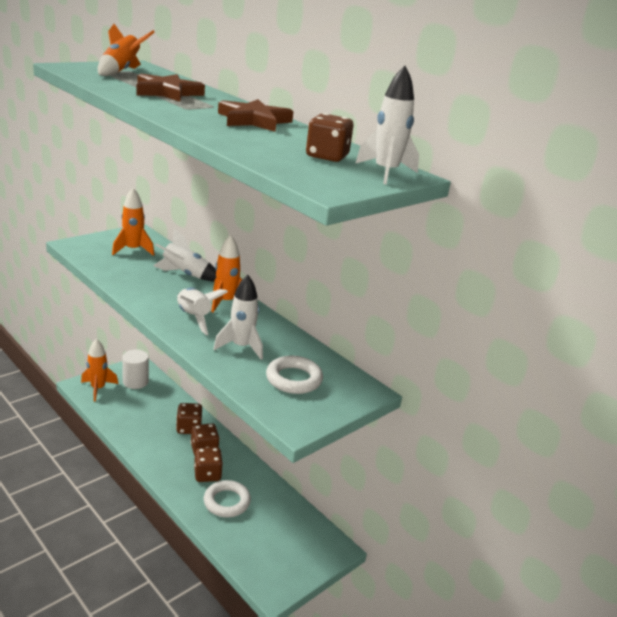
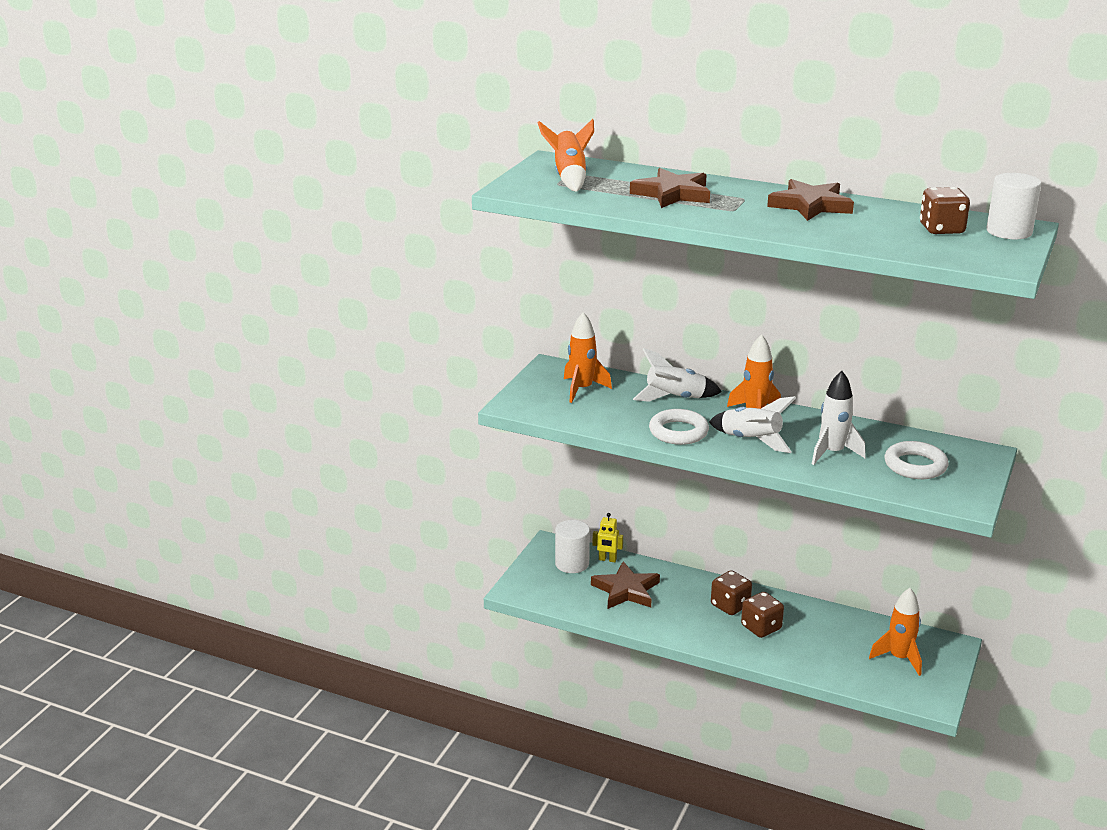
camera: 20 degrees left, 0 degrees up
(98, 389) = (540, 587): orange rocket -> orange rocket (899, 658)
(148, 412) = (626, 590): none -> brown star
(160, 387) = (607, 559): none -> yellow robot
(189, 428) = (688, 590): brown dice -> none
(227, 502) = (809, 645): white ring -> white ring (678, 432)
(385, 173) = (1009, 231): white rocket -> white cylinder

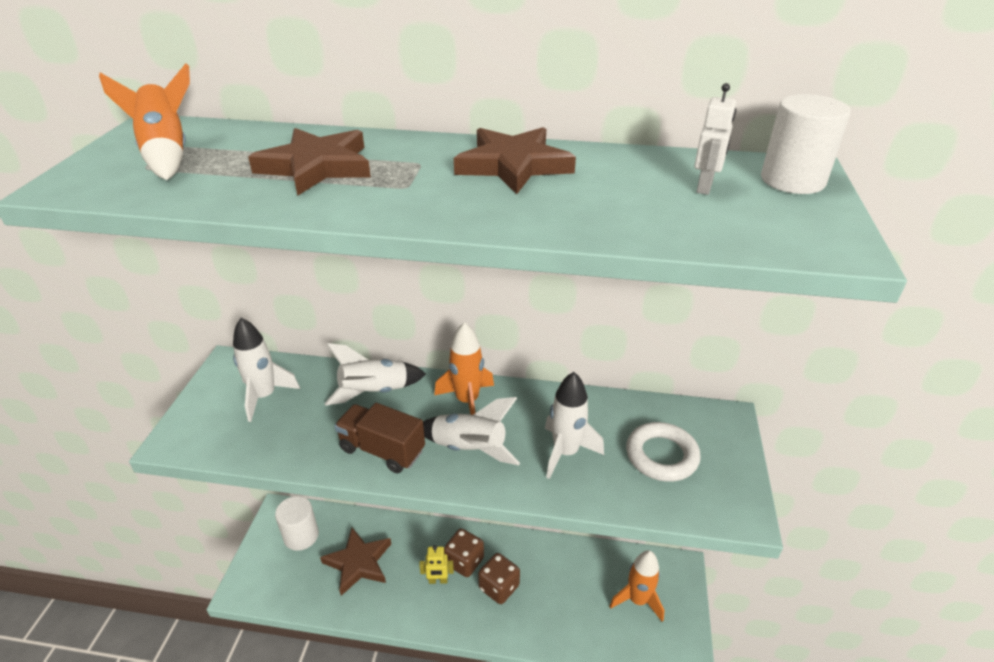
camera: 15 degrees left, 10 degrees up
(582, 389) = (264, 396): orange rocket -> white rocket
(607, 559) = (337, 522): yellow robot -> yellow robot (438, 580)
(678, 432) = (382, 450): white ring -> brown truck
(941, 229) = (705, 187): brown dice -> white robot

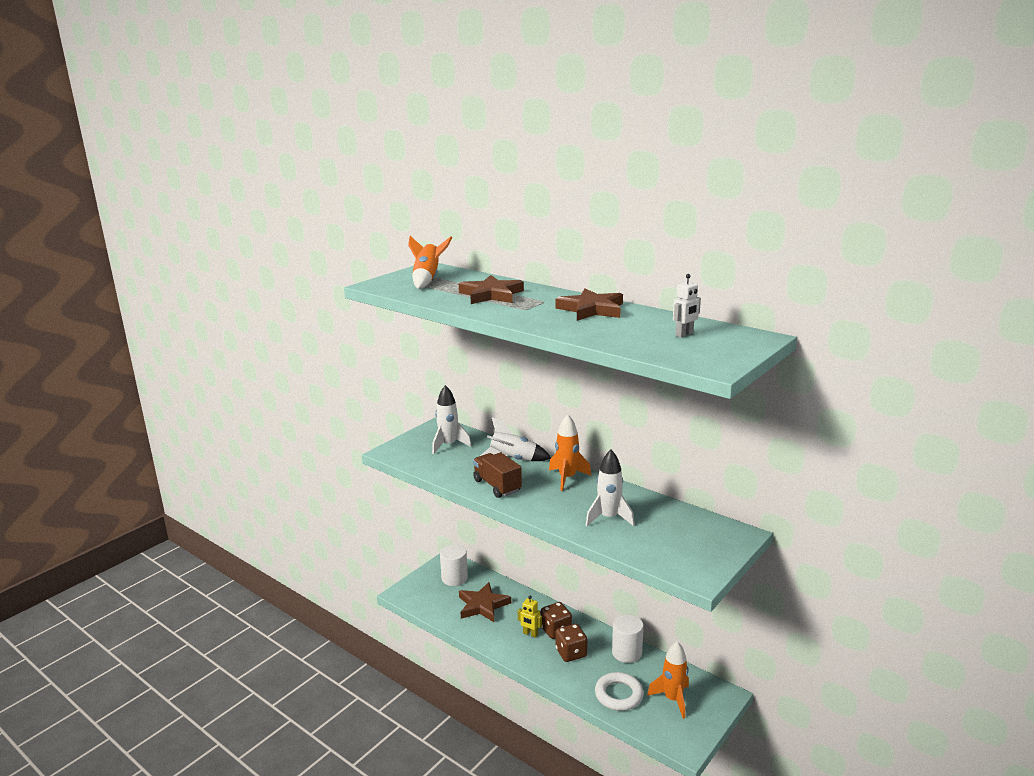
camera: 30 degrees right, 15 degrees down
(469, 449) = (549, 499): white rocket -> none
(661, 456) = (672, 537): white ring -> white ring (618, 695)
(792, 180) = (743, 340): white cylinder -> white cylinder (627, 653)

